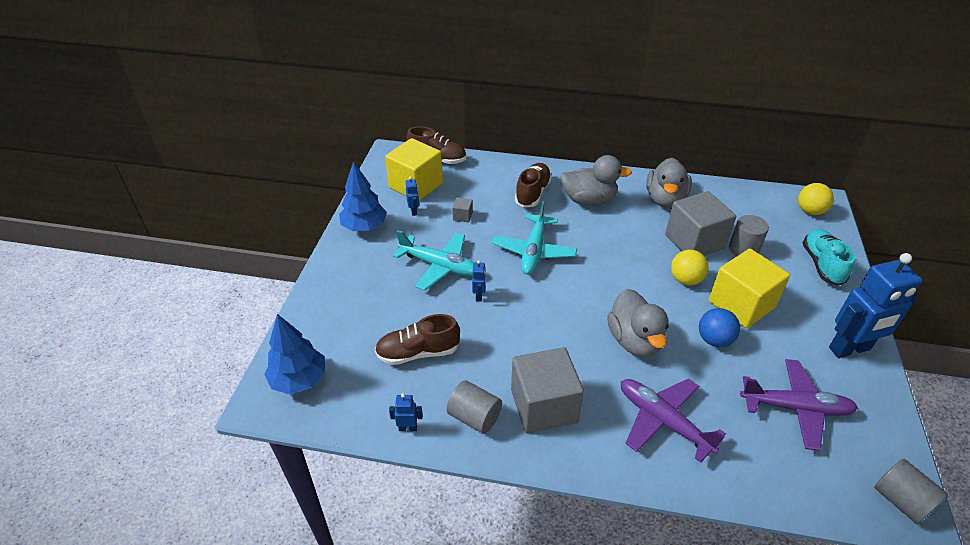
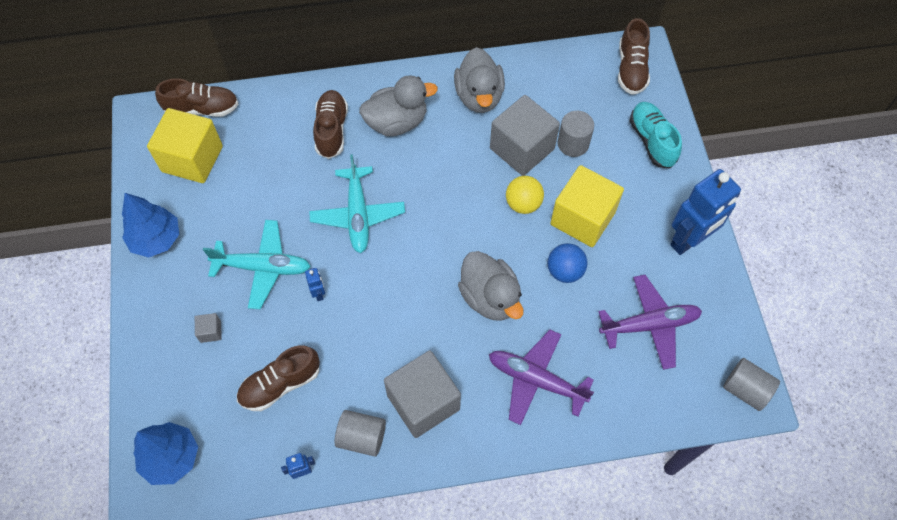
camera: 20 degrees left, 20 degrees up
(414, 211) = (205, 199): blue robot -> none
(463, 216) = (263, 189): grey cube -> grey cube (210, 331)
(810, 211) = (631, 69): yellow ball -> brown shoe

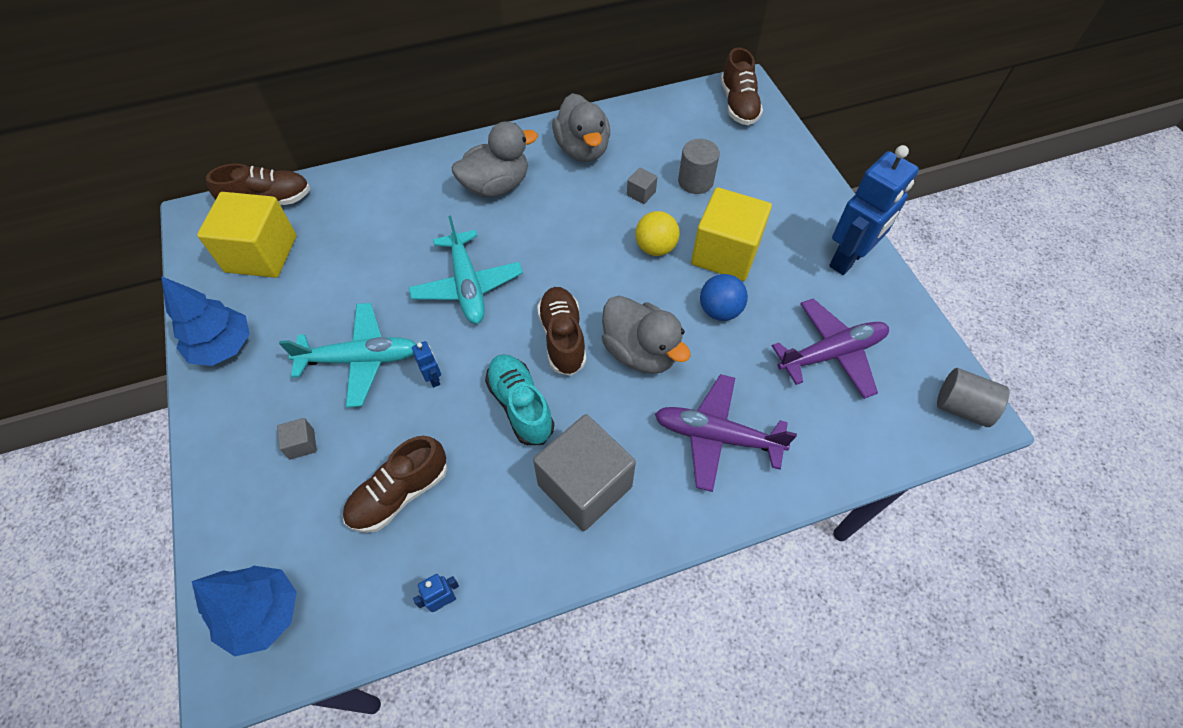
camera: 10 degrees left, 5 degrees down
(331, 130) = (423, 203): brown shoe -> brown shoe (562, 338)
(362, 437) = (514, 542): grey cylinder -> none
(522, 149) = (641, 193): grey cube -> grey cube, size x0.41
(652, 141) = (779, 168): turquoise shoe -> turquoise shoe (520, 406)

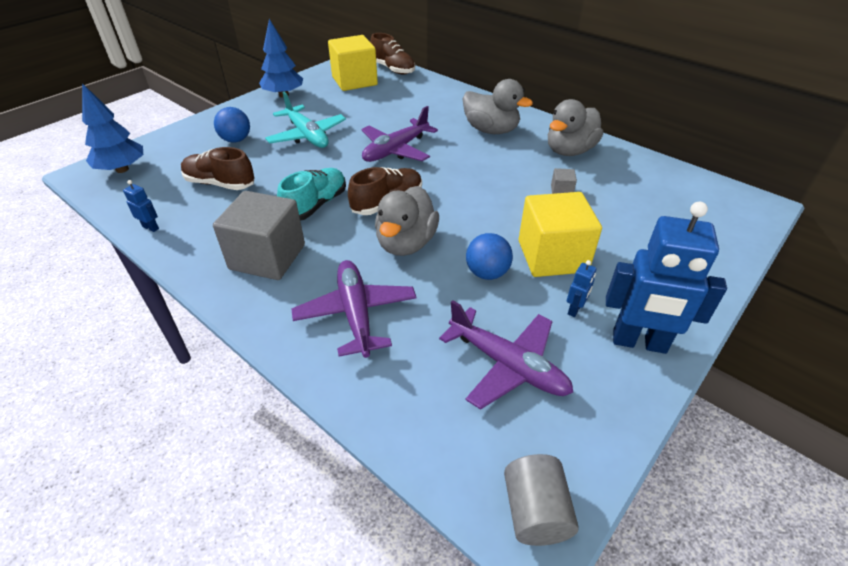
camera: 60 degrees right, 15 degrees down
(302, 444) = (236, 140): grey cube -> blue ball
(433, 378) = (312, 164): blue robot -> blue robot (574, 310)
(467, 286) = (396, 150): turquoise plane -> purple plane
(655, 248) = (515, 216): yellow ball -> none
(695, 181) = (610, 214): grey cylinder -> none
(738, 104) = (732, 208): brown shoe -> none

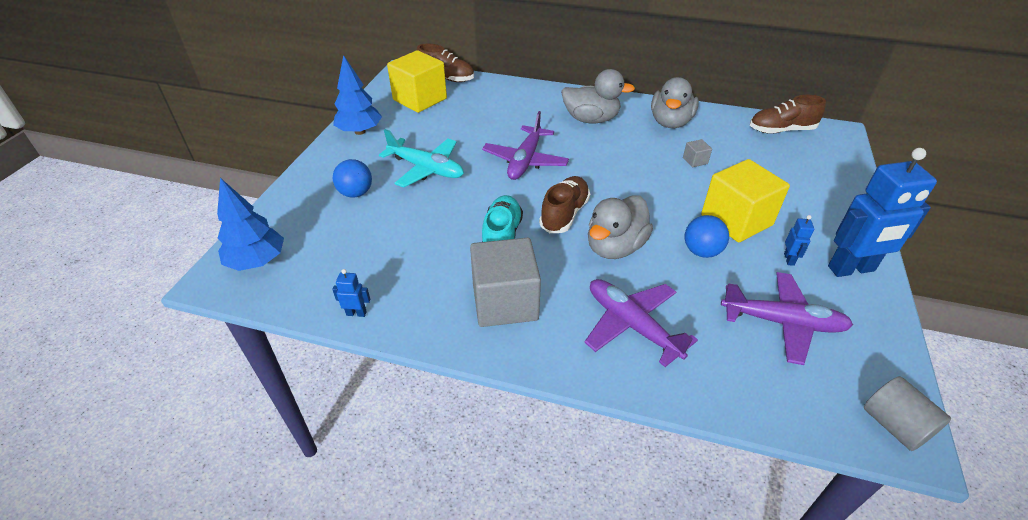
camera: 25 degrees left, 0 degrees up
(220, 183) = (385, 244): brown shoe -> brown shoe (781, 130)
(406, 243) = (615, 247): grey duck -> grey duck turned 45 degrees clockwise

